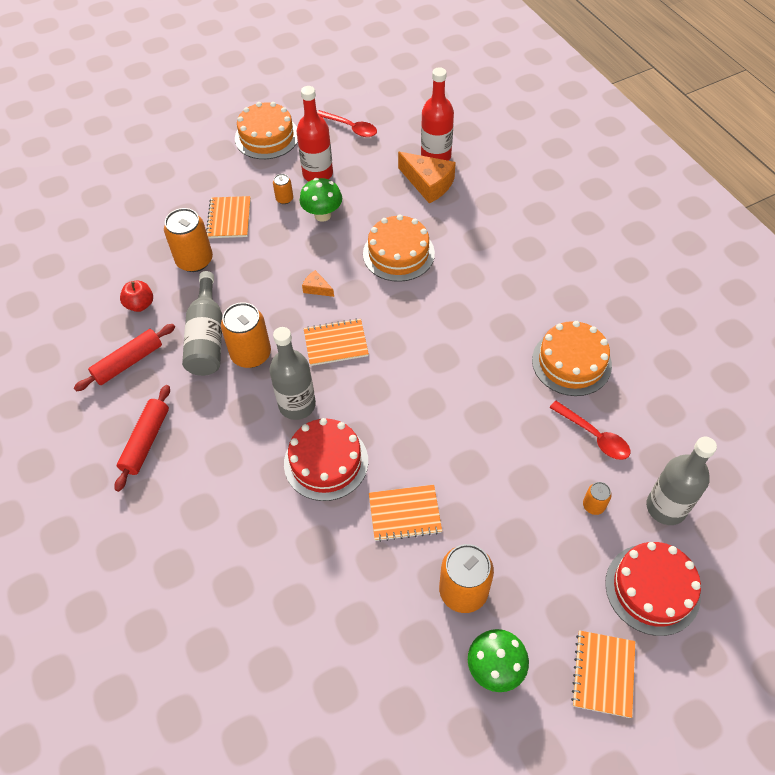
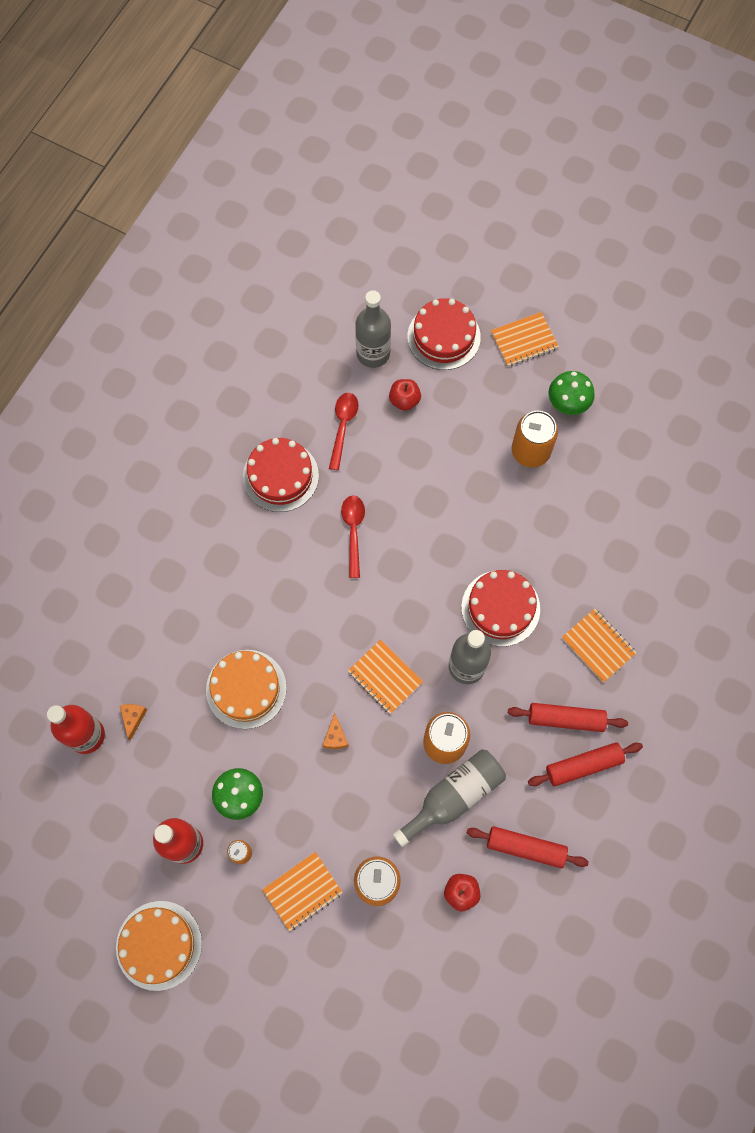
camera: 125 degrees left, 15 degrees up
(192, 452) = (566, 719): none -> red rolling pin
(350, 128) = (91, 858): red spoon -> red spoon (353, 531)
(404, 513) = (501, 523): orange notebook -> orange notebook (598, 646)
(428, 184) = (133, 718): orange cheese -> orange cheese, size x0.49
(571, 362) = (280, 476): orange cake -> red cake
(593, 505) = (404, 400): orange can -> red apple

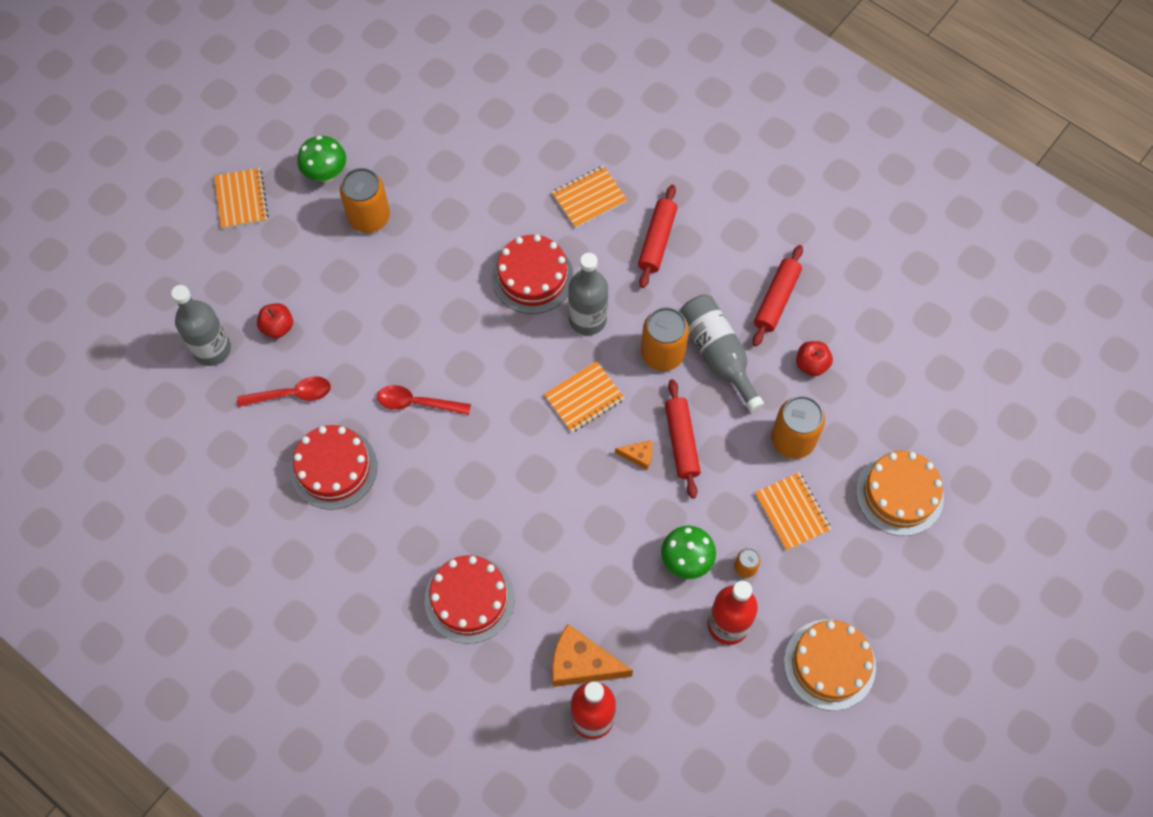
camera: 80 degrees left, 5 degrees down
(133, 718) = (581, 663): orange cheese -> orange cheese, size x2.03
(246, 689) = (570, 538): orange cake -> orange cake (899, 494)
(343, 427) = (292, 394): red spoon -> red spoon turned 150 degrees clockwise
(444, 337) = (213, 275): red cake -> red cake (469, 599)
(583, 765) = (705, 234): red rolling pin -> red rolling pin (681, 442)

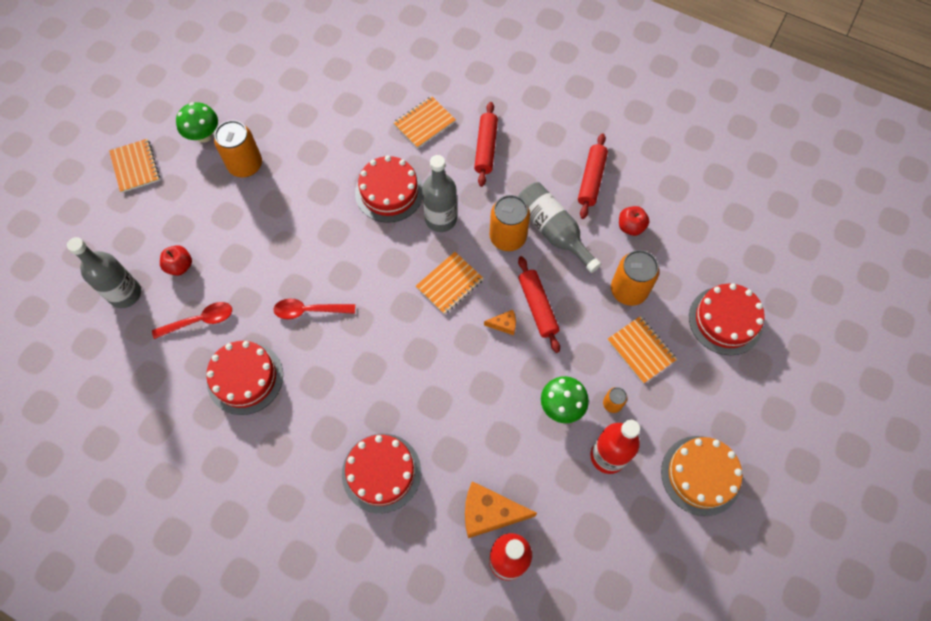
camera: 10 degrees left, 0 degrees up
(899, 494) = (725, 320): orange cake -> red cake

